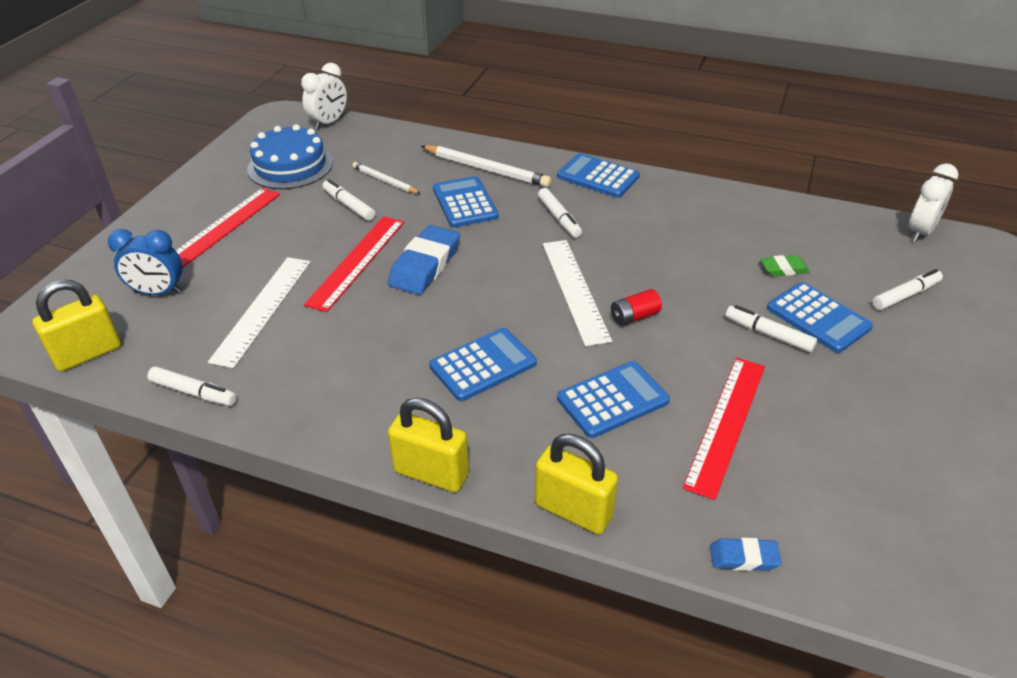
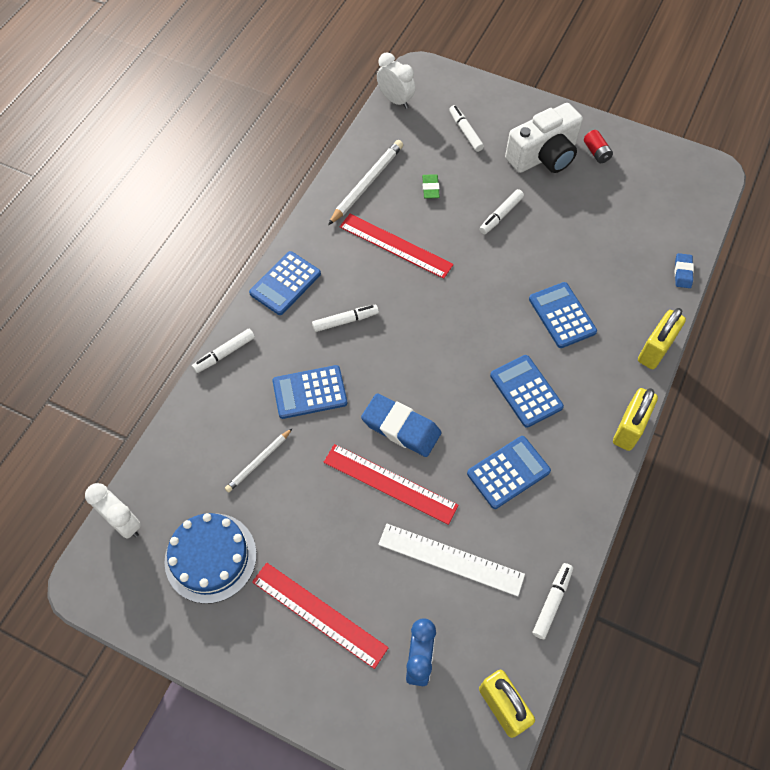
camera: 85 degrees left, 20 degrees up
(349, 205) = (298, 494): white marker -> white marker (224, 354)
(486, 169) = (255, 370): white pencil -> white pencil (367, 183)
(575, 290) = (443, 322): white ruler -> none
(634, 316) = (477, 289): red battery -> red battery (596, 152)
(725, 423) = (583, 258): red ruler -> red ruler (395, 246)
(818, 318) = (485, 184): blue calculator -> blue calculator (508, 472)
(909, 377) = (543, 156): none -> white camera

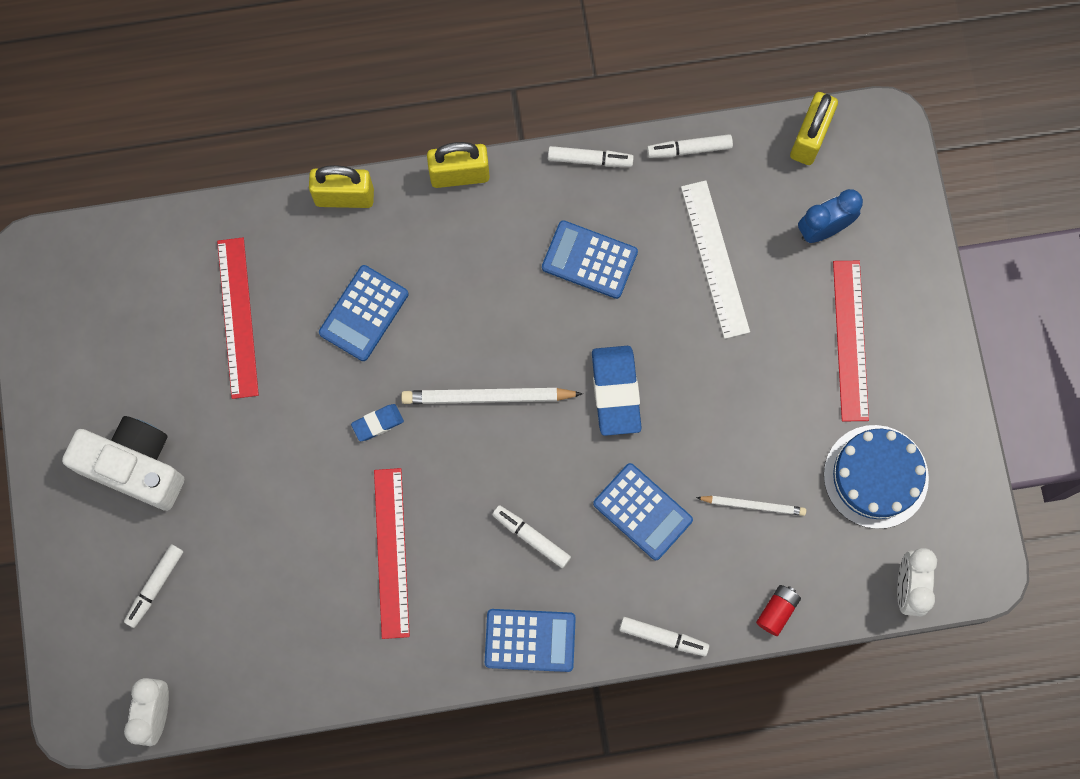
camera: 125 degrees left, 15 degrees up
(367, 183) = (321, 651): white pencil -> white pencil (487, 397)
(390, 483) = (682, 362): red ruler -> red ruler (237, 317)
(430, 188) = (278, 569): green eraser -> none
(500, 215) = (265, 461): white marker -> white marker (590, 159)
(526, 391) = (485, 296): blue calculator -> none
(596, 152) = (88, 407): red battery -> red battery (777, 611)
(682, 272) = (217, 219): blue eraser -> blue eraser (377, 423)

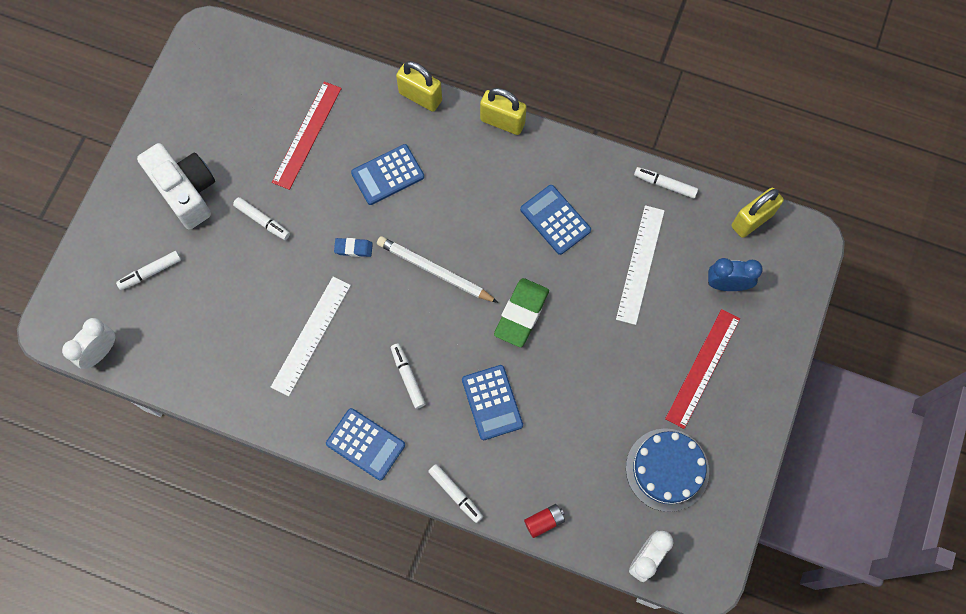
camera: 30 degrees right, 5 degrees down
(392, 552) = (311, 335): red ruler -> white ruler
(590, 159) = (594, 156): white marker -> white marker (262, 221)
(615, 392) = (521, 314): blue eraser -> green eraser
(753, 505) = (570, 441): white pencil -> none

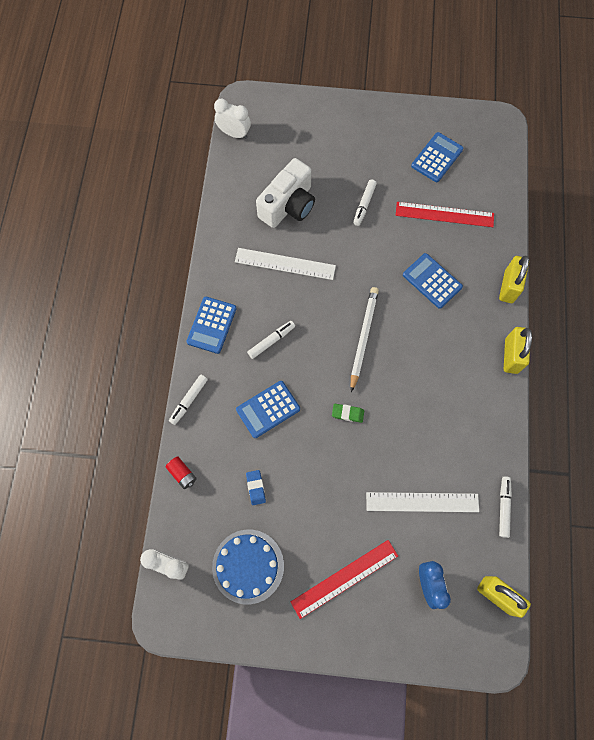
camera: 75 degrees right, 0 degrees up
(150, 272) = (301, 145): white marker -> none
(186, 191) = (370, 148): white camera -> white camera (288, 205)
(353, 248) = (363, 273): blue eraser -> blue eraser (256, 488)
(521, 314) = (347, 413): green eraser -> green eraser, size x0.53
(555, 220) = (438, 420): blue calculator -> blue calculator (437, 158)
(703, 368) = (344, 579): red ruler -> red ruler turned 45 degrees counterclockwise

